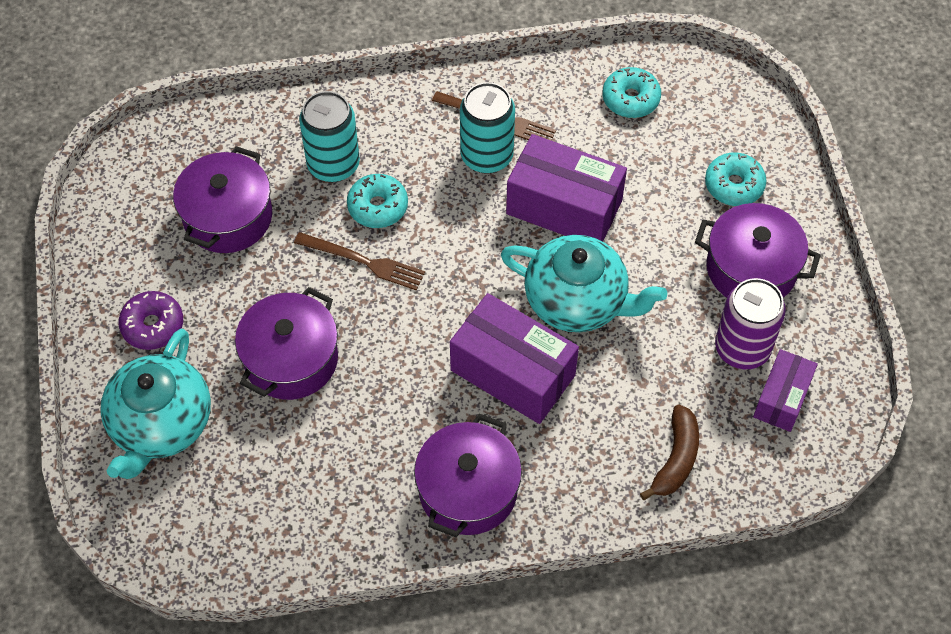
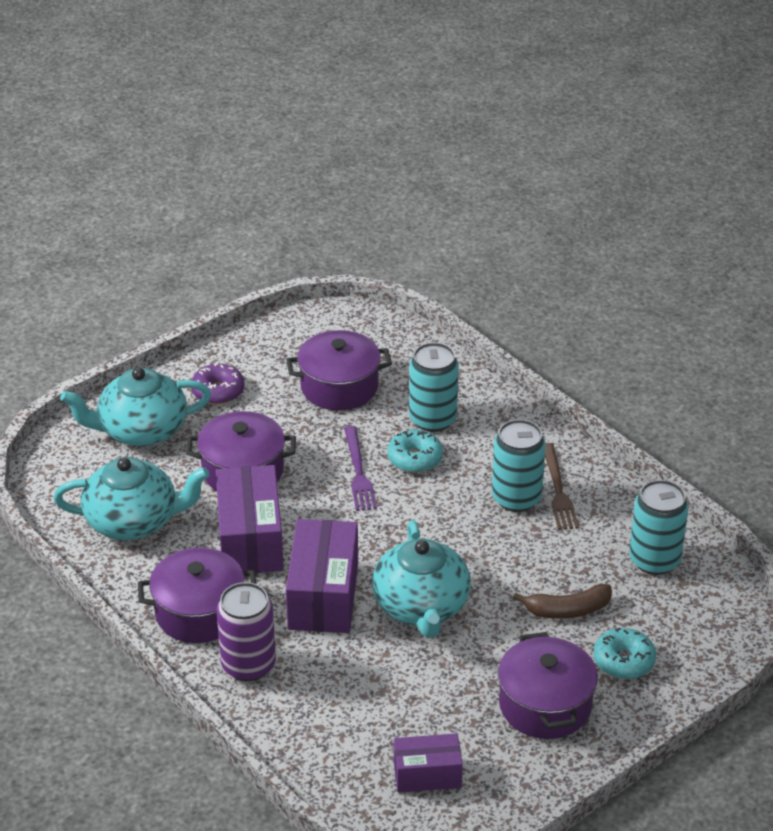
camera: 60 degrees right, 20 degrees down
(297, 492) = (133, 521): none -> turquoise teapot
(364, 261) = (358, 472): brown fork -> purple fork
(564, 207) = (506, 563): purple box -> purple box (250, 539)
(630, 99) = (654, 560): turquoise donut -> turquoise can
(676, 459) = (316, 726): brown banana -> brown banana (567, 610)
(742, 348) = (457, 729): purple can -> purple can (248, 665)

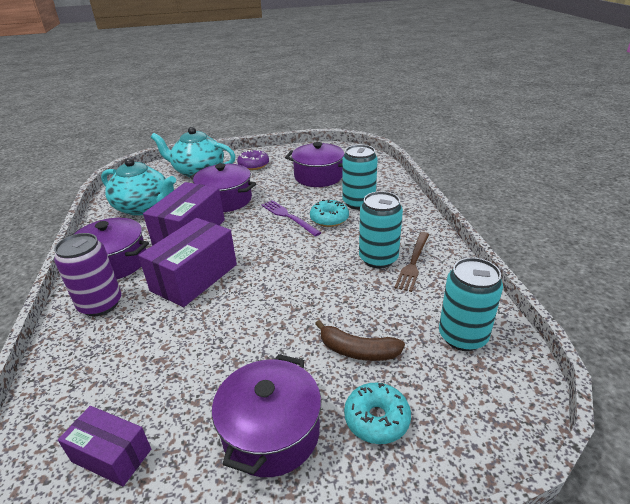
camera: 30 degrees right, 5 degrees down
(358, 472) = (288, 217): purple fork -> purple fork turned 120 degrees clockwise
(421, 607) = (248, 307): turquoise teapot -> none

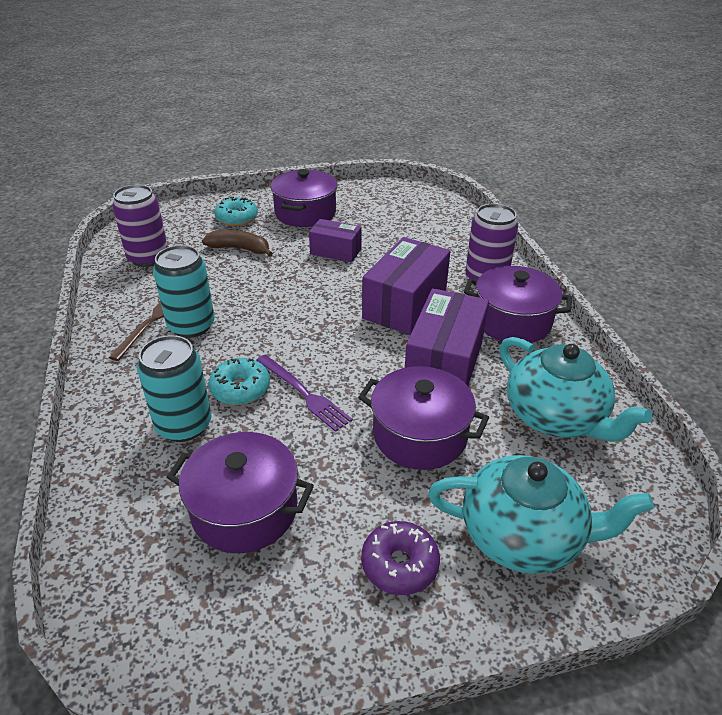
camera: 175 degrees right, 5 degrees up
(112, 455) = (400, 204): purple box -> purple box (335, 251)
(144, 207) = (555, 417): turquoise teapot -> turquoise teapot turned 150 degrees counterclockwise
(462, 336) = (148, 258): turquoise can -> purple can

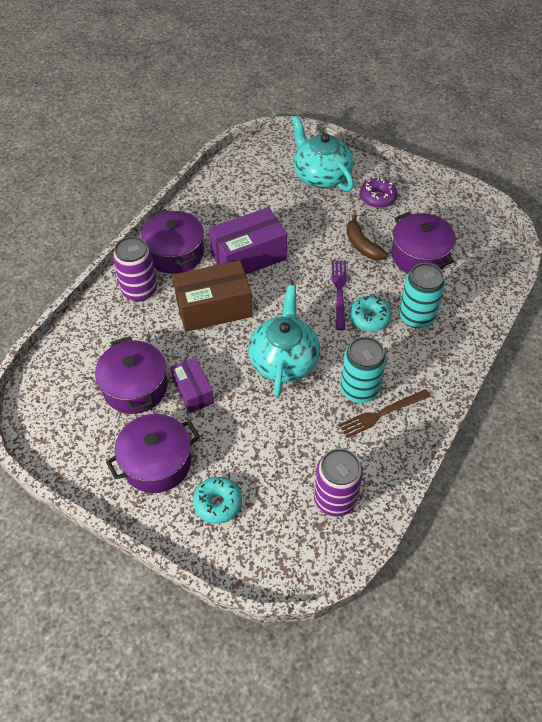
camera: 135 degrees left, 15 degrees up
(240, 249) = (256, 452): brown banana -> brown banana (362, 245)
(405, 304) = (214, 308): purple box -> brown box
(419, 435) = (309, 233): purple pot -> purple pot (135, 387)
(555, 417) = (239, 199): turquoise teapot -> turquoise teapot (284, 360)

